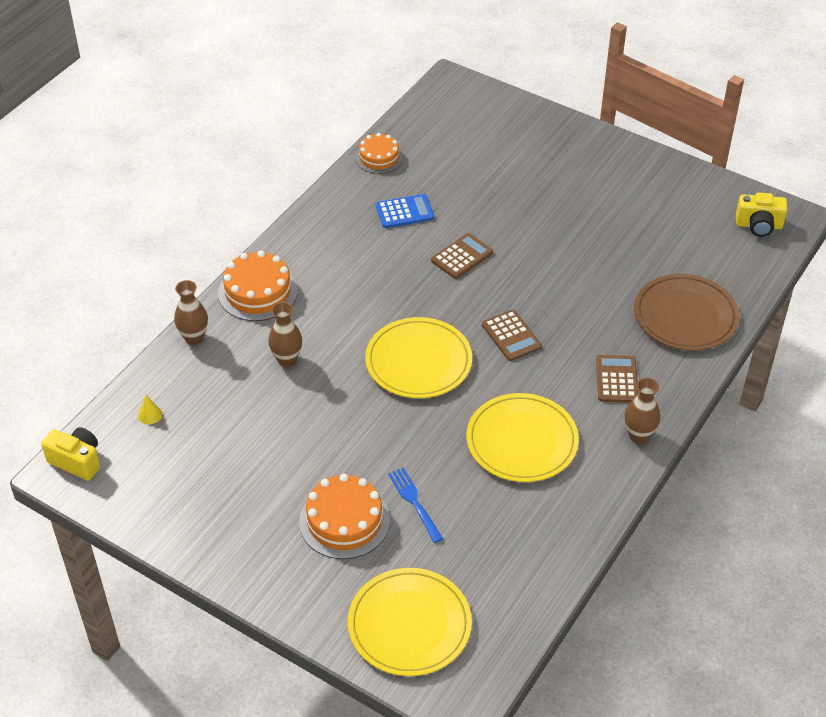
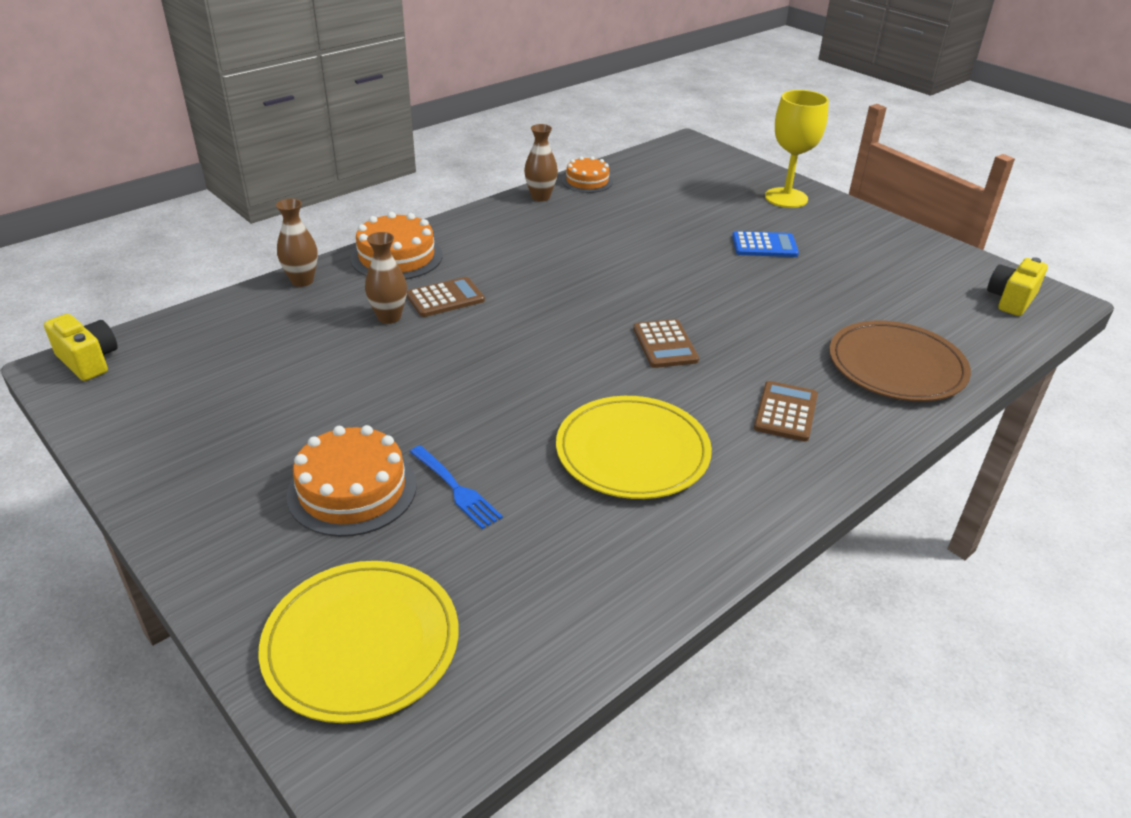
camera: 15 degrees right, 10 degrees down
(150, 415) = (203, 336): yellow cone -> none
(404, 212) = (592, 223): blue calculator -> blue calculator (764, 245)
(414, 502) = (456, 489): blue fork -> blue fork turned 150 degrees clockwise
(418, 361) = (540, 347): yellow plate -> none
(462, 256) = (638, 267): brown calculator -> brown calculator (445, 298)
(558, 141) = (786, 198): none -> yellow goblet
(638, 435) = (797, 479): brown vase -> brown vase (540, 197)
(758, 225) = (1011, 300): yellow camera -> yellow camera turned 105 degrees clockwise

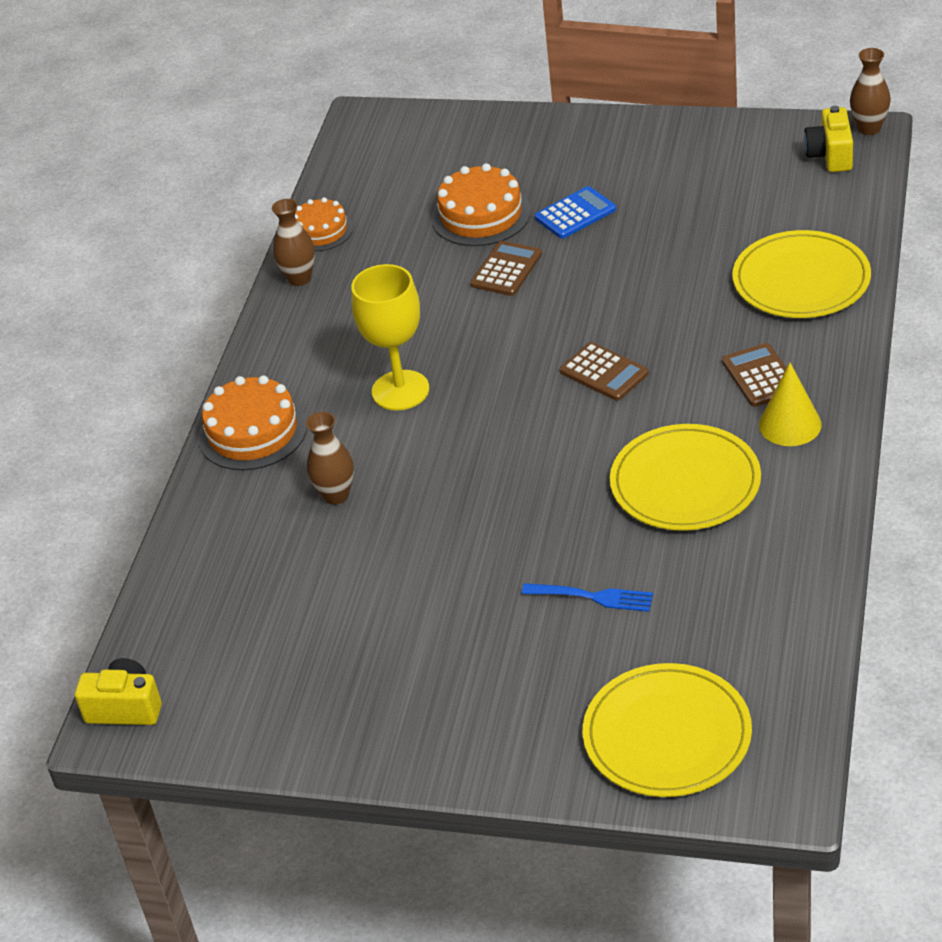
camera: 30 degrees left, 5 degrees up
(302, 281) = (199, 512): brown vase -> brown vase (869, 128)
(352, 490) = (517, 650): orange cake -> orange cake (481, 215)
(445, 298) = (360, 445): brown calculator -> brown calculator (506, 269)
(770, 460) = (790, 424): none -> yellow cone
(786, 198) = (536, 141): yellow goblet -> yellow goblet (400, 390)
(896, 366) = (801, 280): brown plate -> yellow plate

